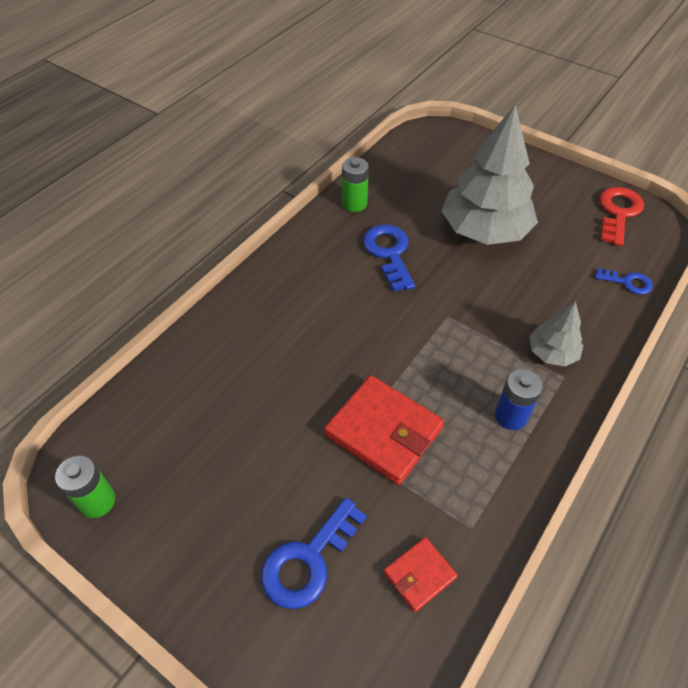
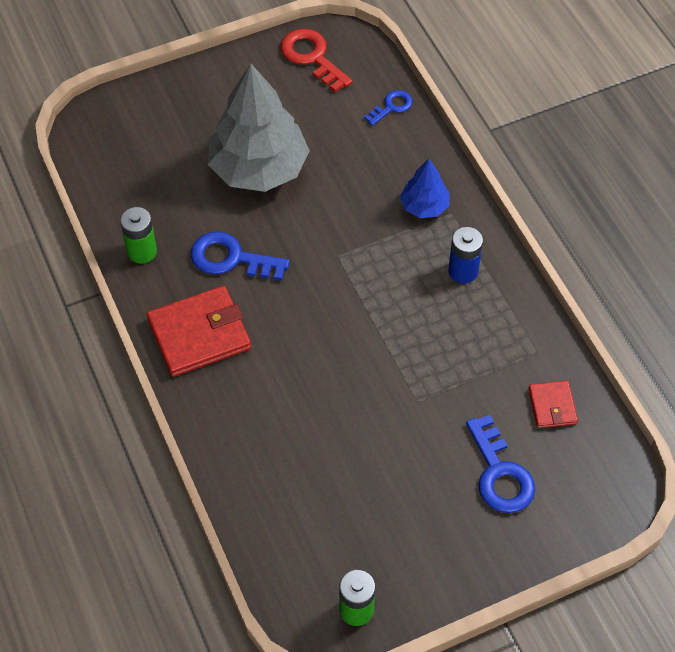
camera: 60 degrees left, 5 degrees up
(383, 431) = (421, 366): red wallet -> red wallet (199, 334)
(552, 353) = (424, 206): grey tree -> blue tree

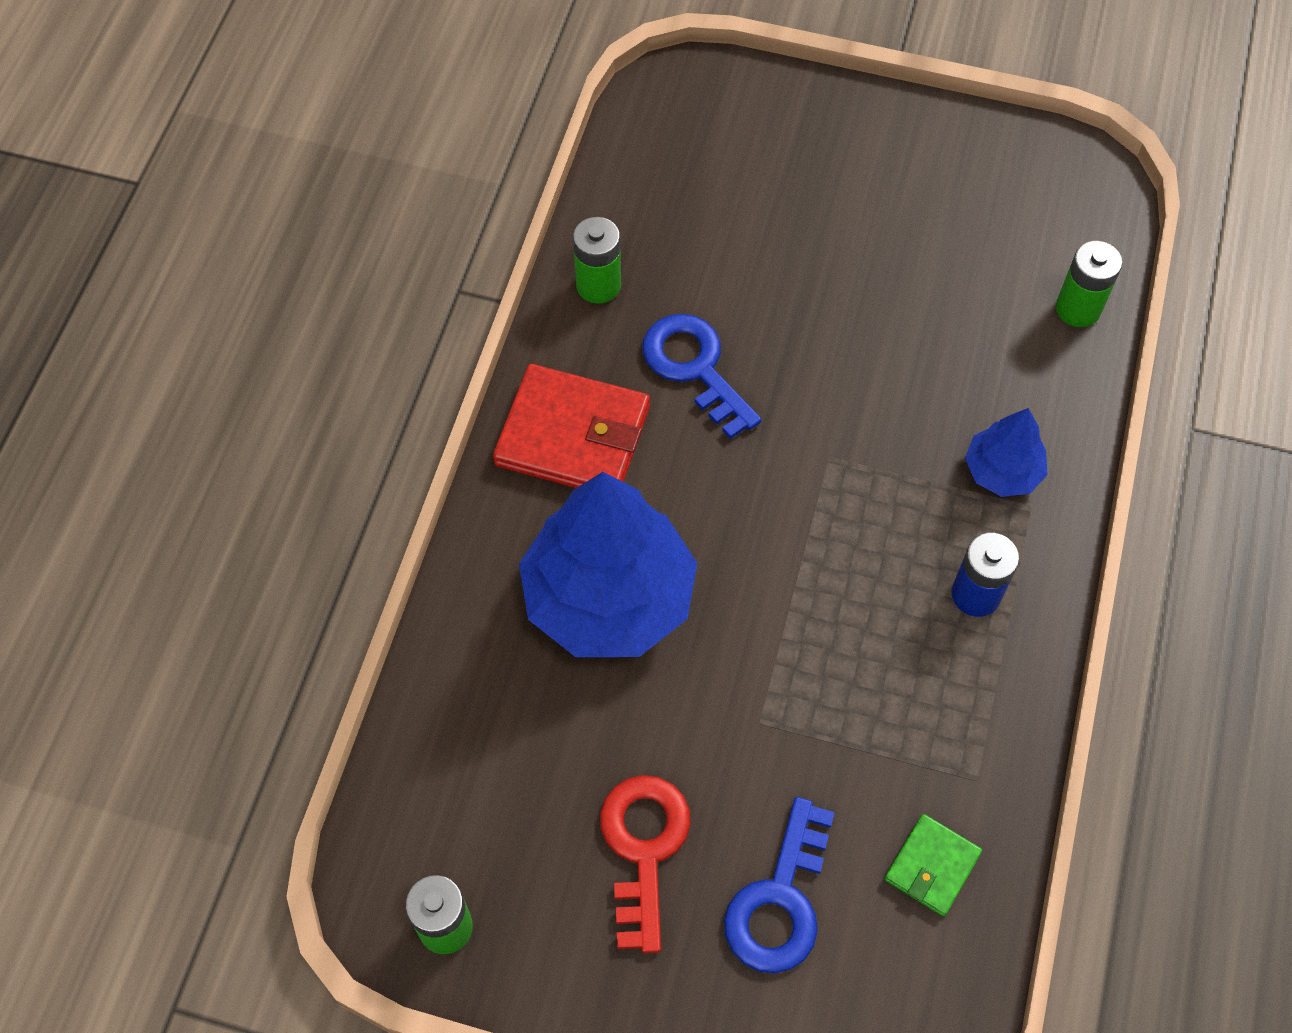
camera: 40 degrees right, 5 degrees up
(259, 168) = (831, 275): grey tree -> none
(291, 398) = (609, 598): none -> blue tree
(312, 57) = (1029, 175): red key -> red key (643, 848)
(391, 106) = (1078, 309): blue key -> green battery
(552, 406) = (932, 866): red wallet -> green wallet

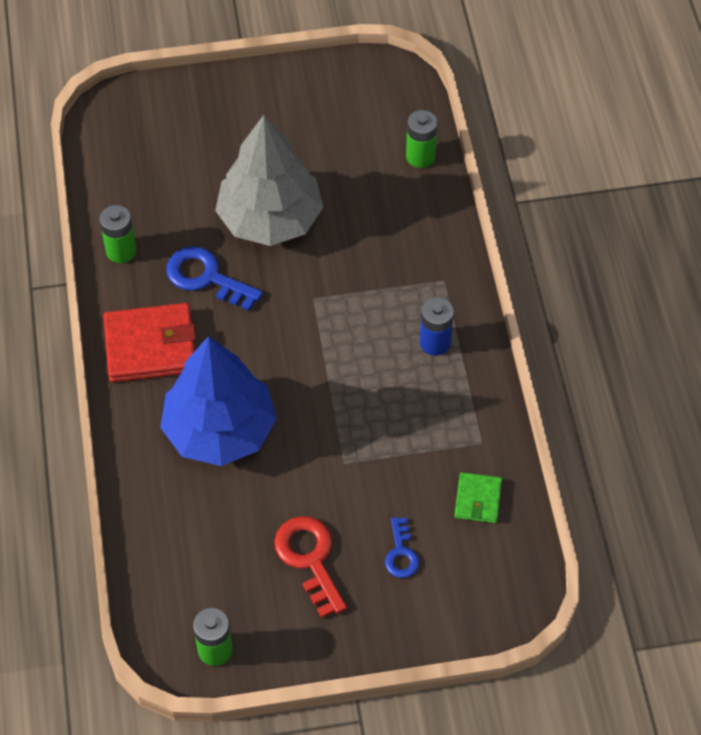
camera: 25 degrees left, 5 degrees down
(780, 900) = (401, 553): blue key -> blue key, size x0.59
(822, 318) = (270, 219): none -> grey tree
(1002, 471) = (418, 267): blue tree -> none

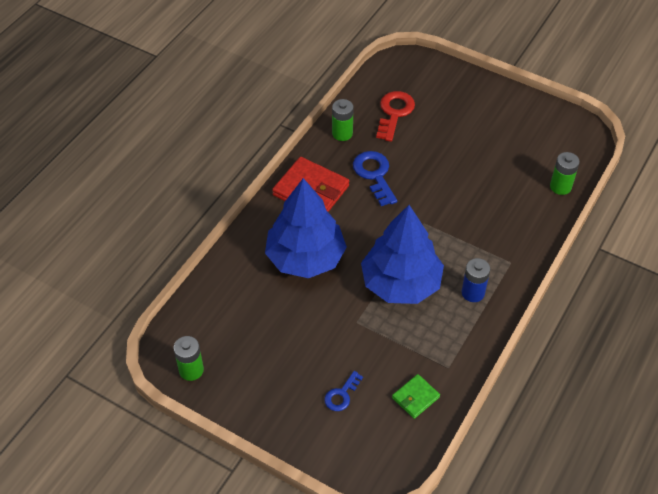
camera: 40 degrees right, 5 degrees down
(270, 219) = (439, 166): grey tree -> none
(309, 559) = (288, 359): red key -> red key (394, 113)
(350, 385) = (400, 283): none -> blue tree

